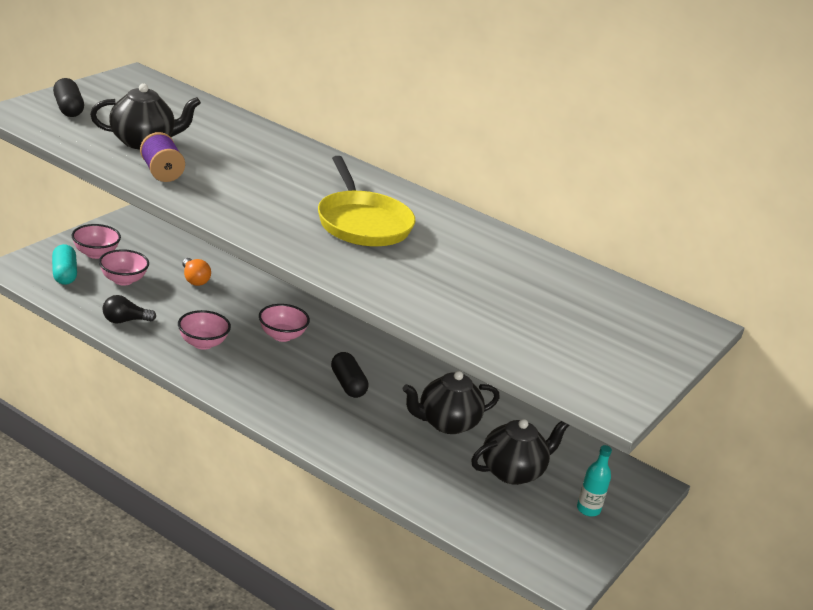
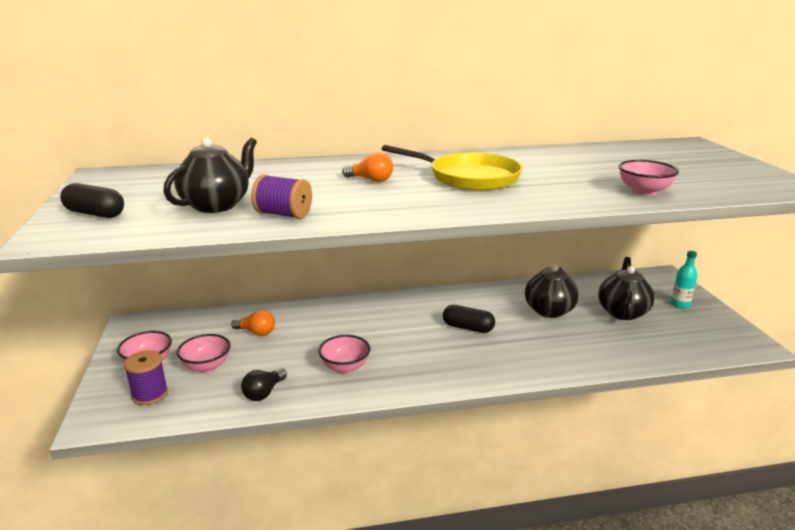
camera: 40 degrees left, 5 degrees down
(64, 274) = (150, 394): turquoise capsule -> purple spool
(282, 336) = (378, 327): pink bowl -> pink bowl (644, 191)
(287, 182) = (371, 180): none -> orange light bulb

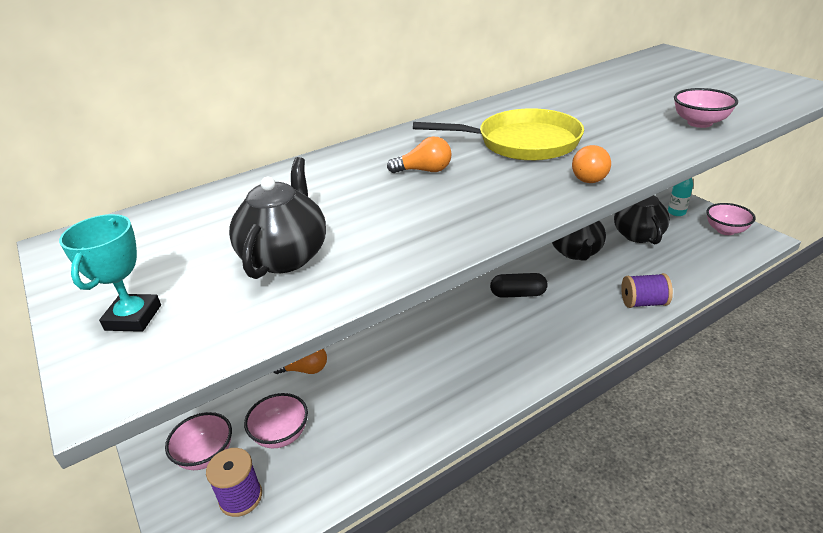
camera: 20 degrees left, 10 degrees up
(95, 214) = (133, 317): black capsule -> turquoise trophy
(264, 393) = (372, 445): black light bulb -> none
(283, 214) = (384, 249): purple spool -> purple spool (643, 303)
(345, 367) = (434, 382): pink bowl -> pink bowl (725, 230)
(492, 205) = (589, 176): none -> orange light bulb

